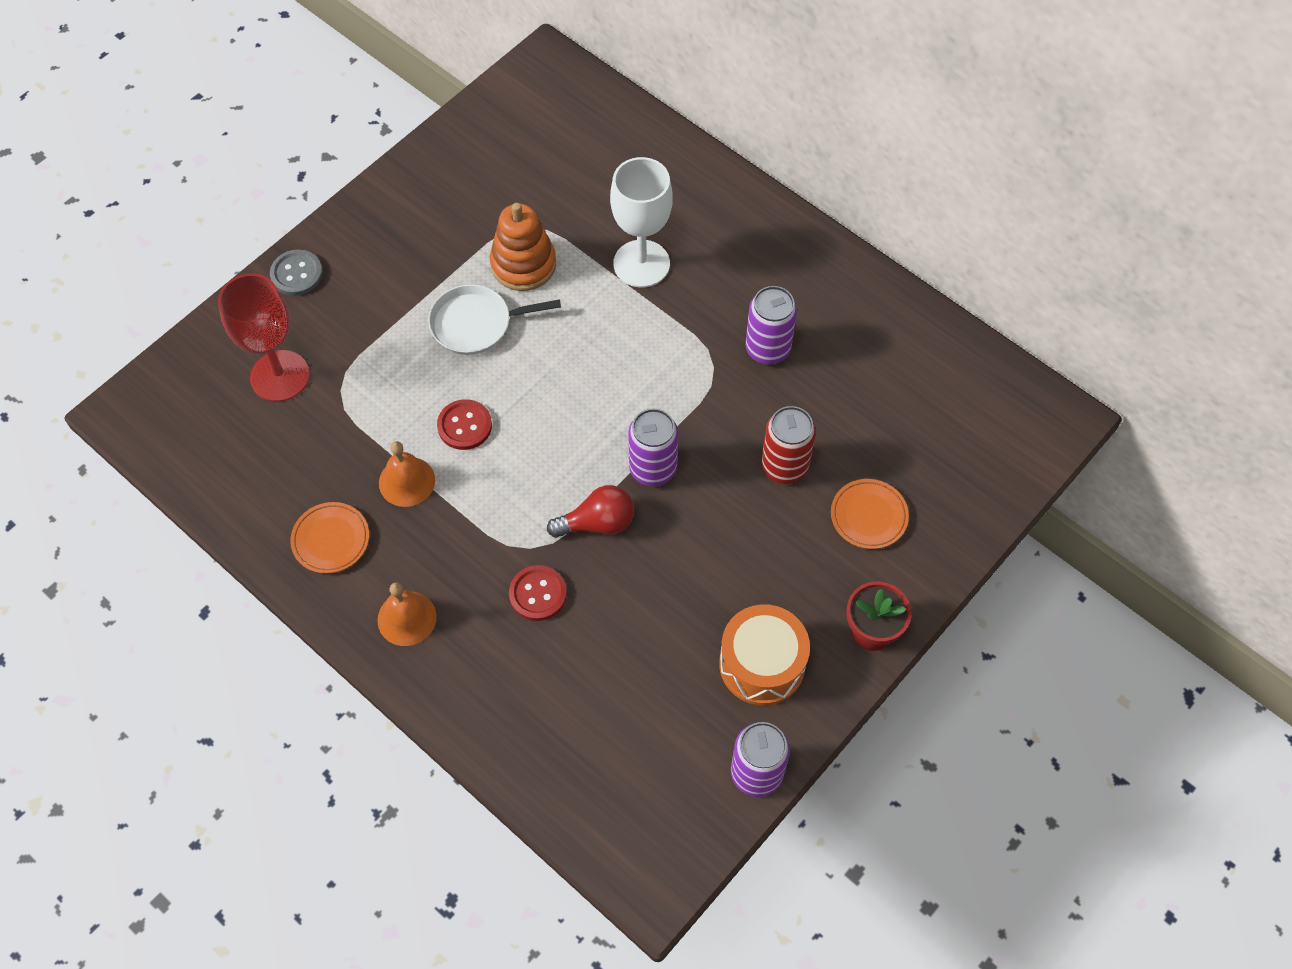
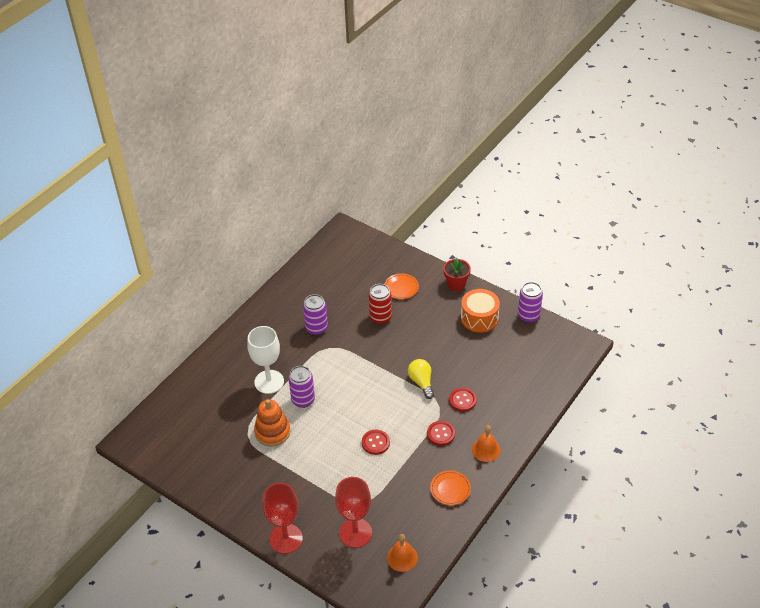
camera: 95 degrees left, 15 degrees down
(296, 274) = (286, 539): grey button -> red goblet
(407, 481) = (411, 462): orange bell -> orange bell (402, 557)
(462, 541) = (441, 434): none -> red button
(475, 324) = (313, 447): white pan -> none
(597, 523) = (421, 382): red light bulb -> yellow light bulb
(653, 469) = (389, 365): purple can -> purple can (303, 400)

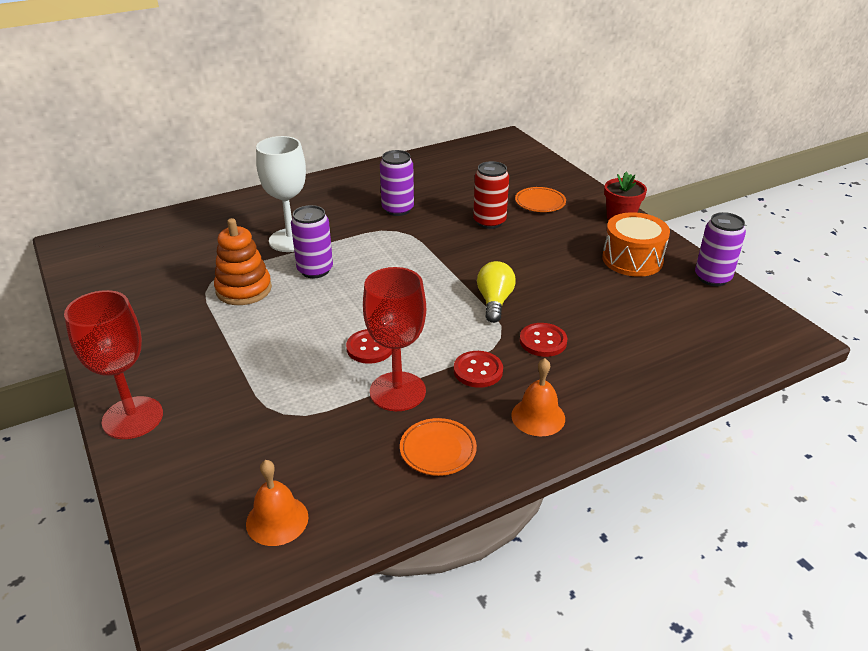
camera: 25 degrees right, 10 degrees down
(355, 533) = (237, 451): red goblet -> red goblet (397, 391)

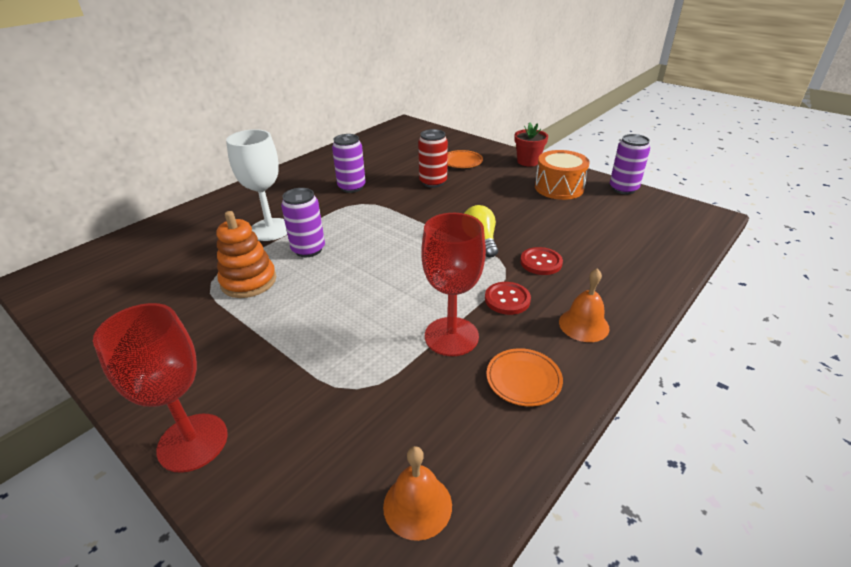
camera: 20 degrees left, 0 degrees up
(370, 348) = (401, 304): red button -> none

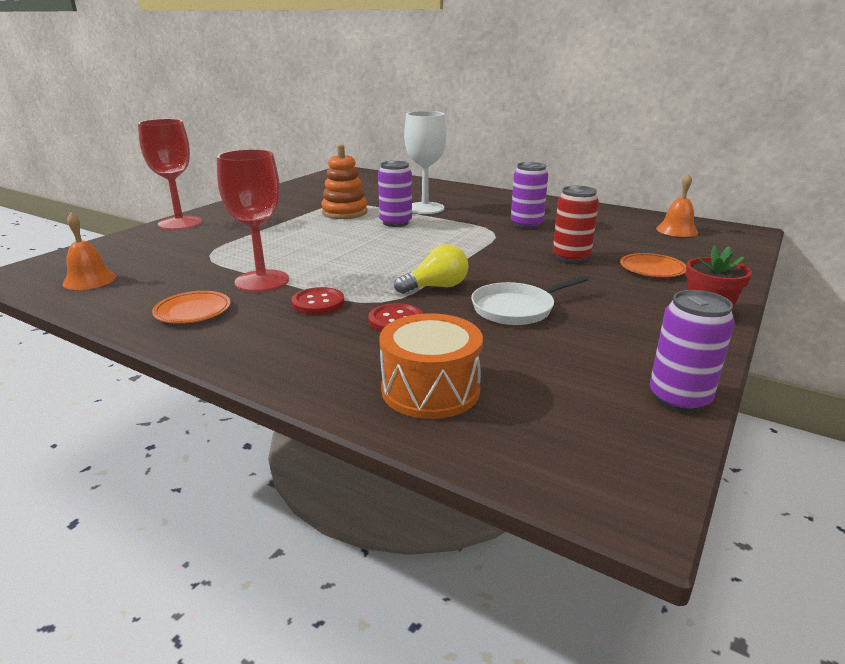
camera: 80 degrees right, 10 degrees down
(521, 214) = (516, 309): none -> white pan
(559, 188) = (627, 336): orange drum -> orange drum (430, 389)
(583, 325) = (268, 343): orange bell -> orange bell (677, 230)

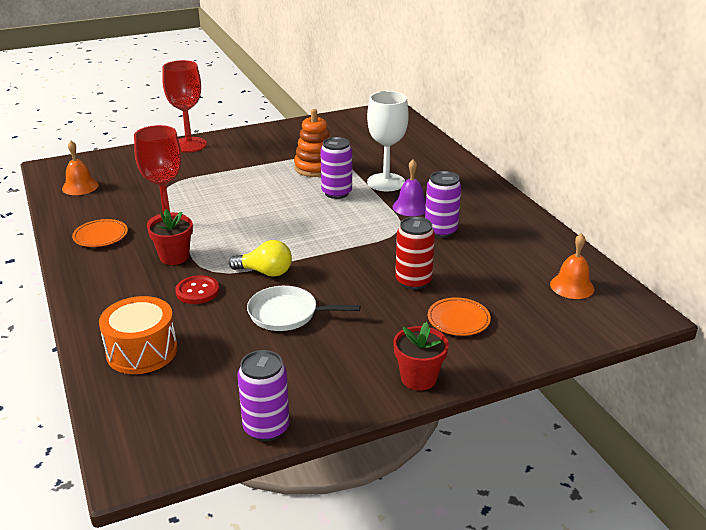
camera: 35 degrees right, 5 degrees up
(318, 303) = (174, 257): red button -> red flower pot
(475, 217) = (411, 207): none -> purple bell

